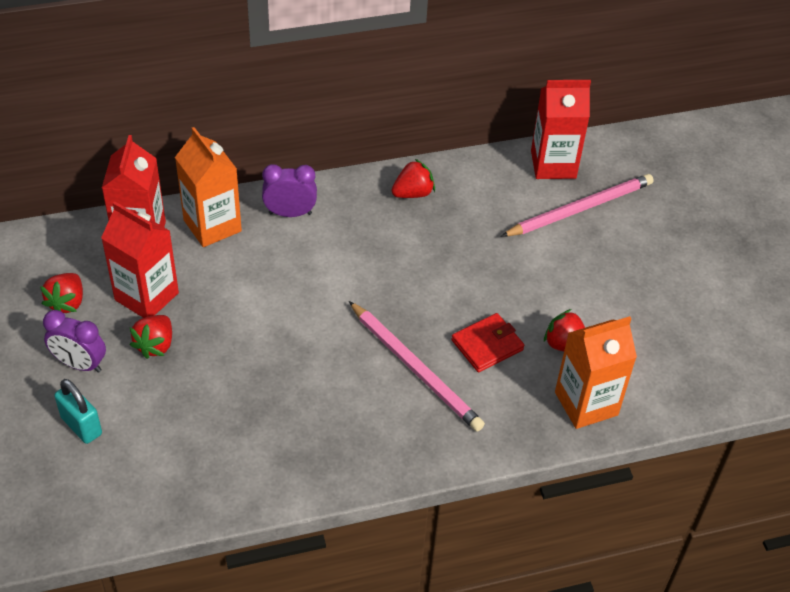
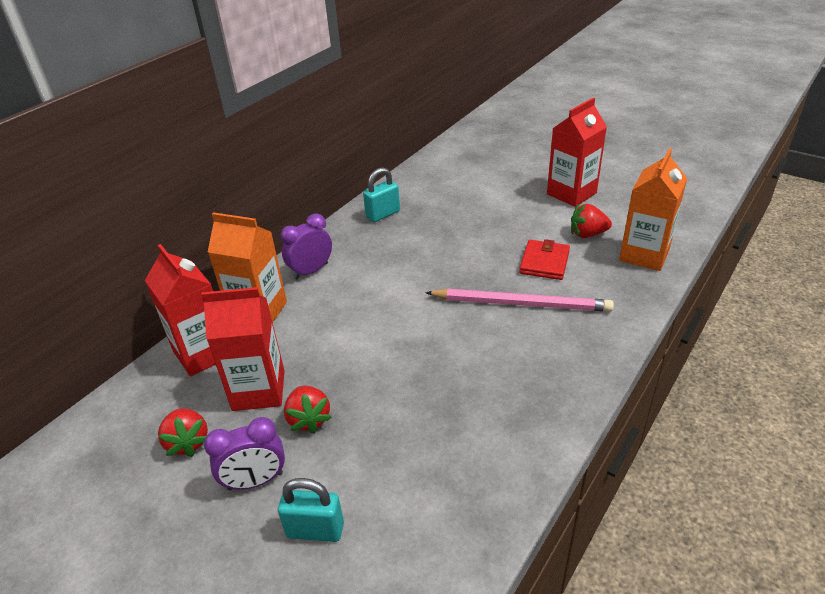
camera: 35 degrees left, 10 degrees down
(413, 193) = (383, 214): red strawberry -> turquoise padlock
(553, 164) = (448, 157): red carton -> red carton (571, 193)
(580, 209) = (494, 168): pink pencil -> none

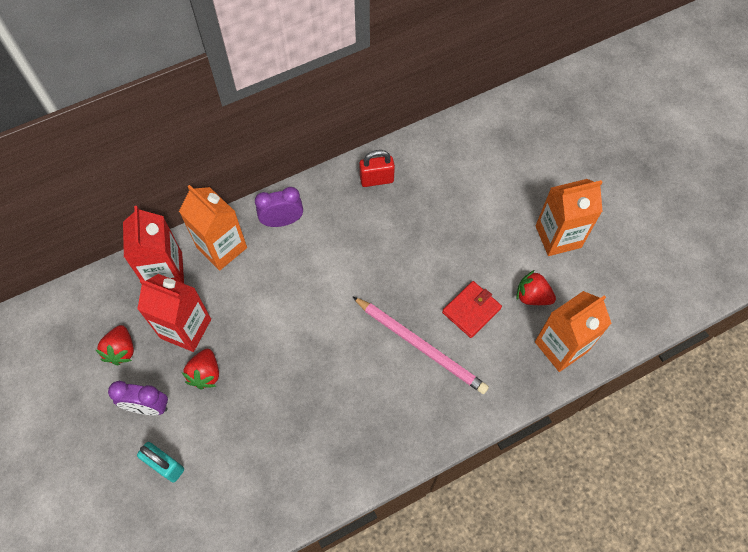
camera: 25 degrees right, 25 degrees up
(383, 214) = (376, 179): turquoise padlock -> red padlock
(571, 193) = (558, 236): red carton -> orange carton

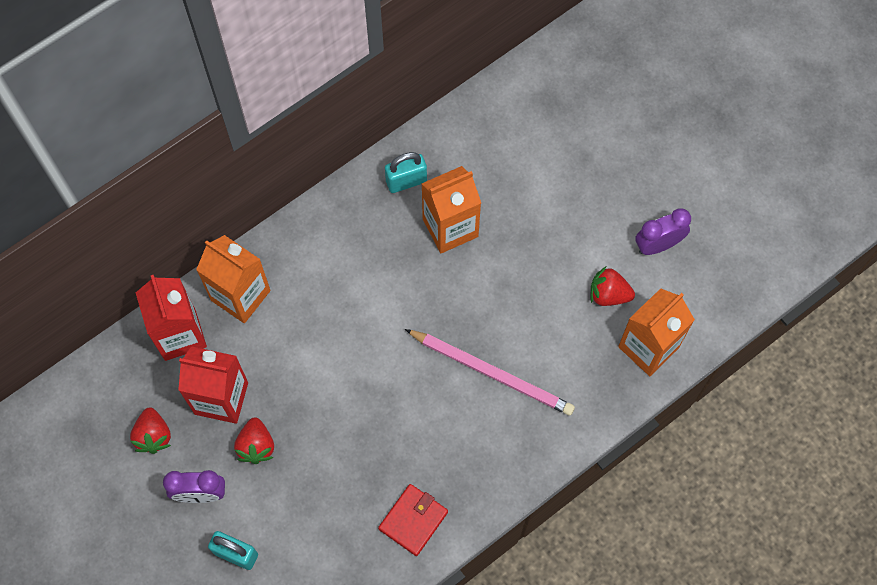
camera: 10 degrees left, 5 degrees up
(282, 221) = (305, 251): purple clock -> purple clock (658, 245)
(376, 179) = (406, 181): red padlock -> turquoise padlock
(471, 310) = (542, 322): red wallet -> red wallet (413, 520)
(558, 236) = (628, 218): orange carton -> orange carton (450, 227)

